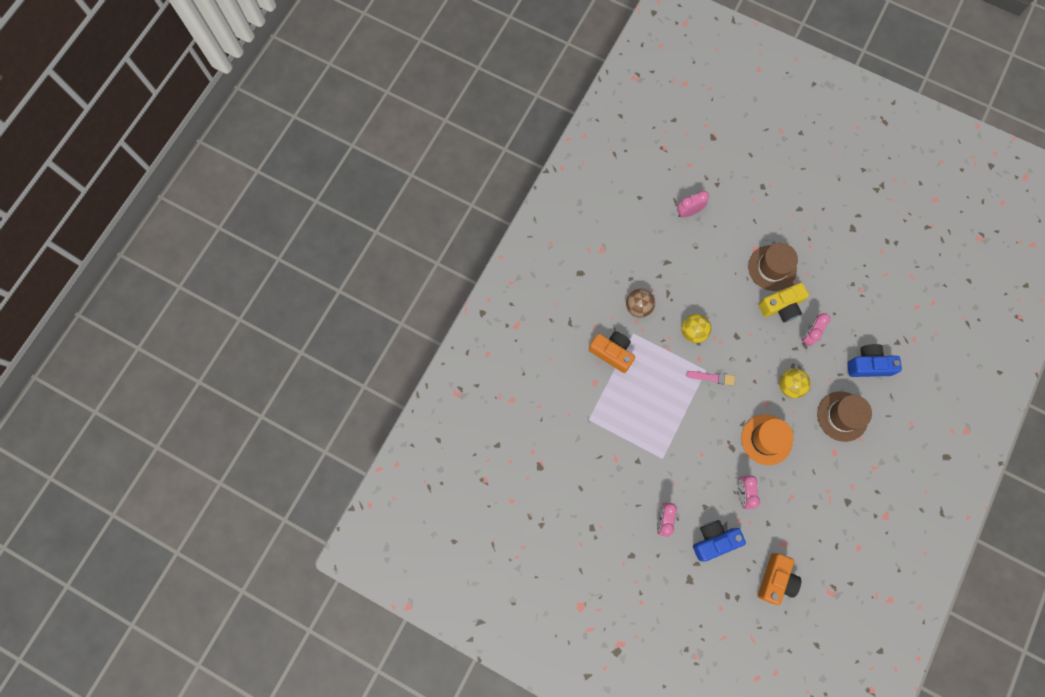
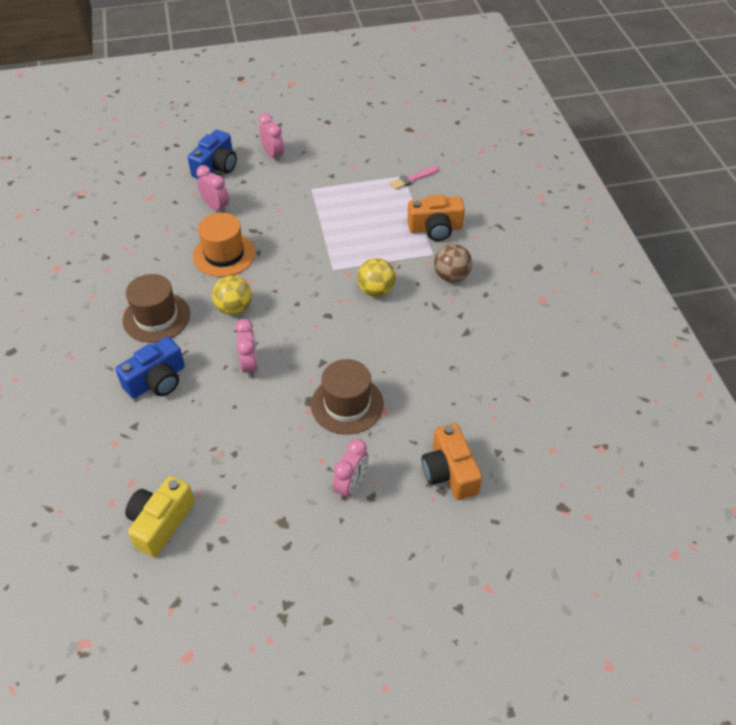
camera: 140 degrees right, 25 degrees down
(688, 212) = (497, 396): pink clock -> pink clock (351, 485)
(712, 377) = (321, 267): pink brush -> pink brush (413, 179)
(775, 579) = (140, 174): orange camera -> orange camera (449, 472)
(781, 306) = (303, 373): yellow camera -> yellow camera (160, 522)

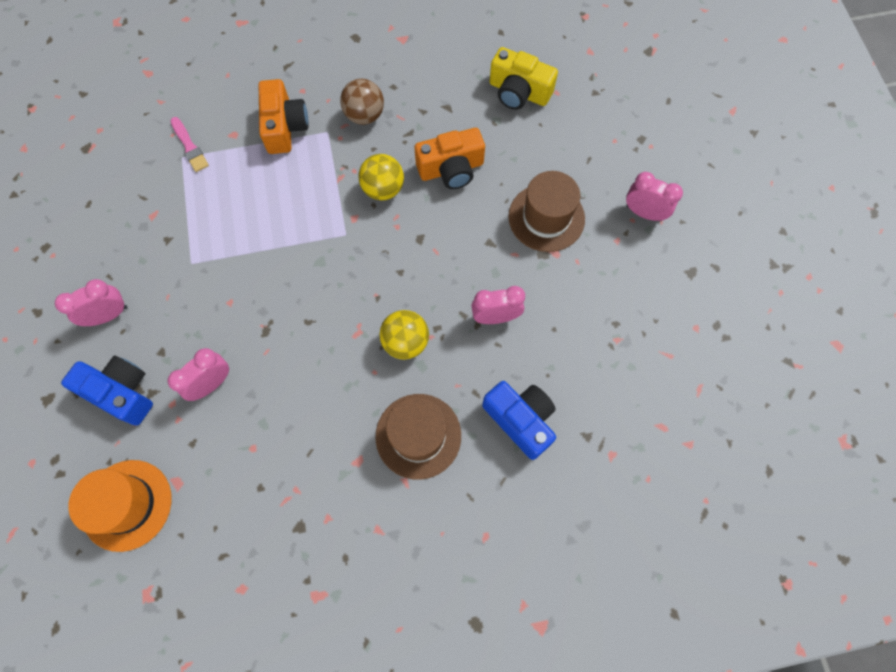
camera: 90 degrees left, 20 degrees up
(160, 522) = (706, 388): yellow camera -> yellow camera (518, 92)
(224, 254) = (309, 363): orange hat -> orange hat (127, 505)
(449, 472) = (621, 131): orange camera -> orange camera (451, 169)

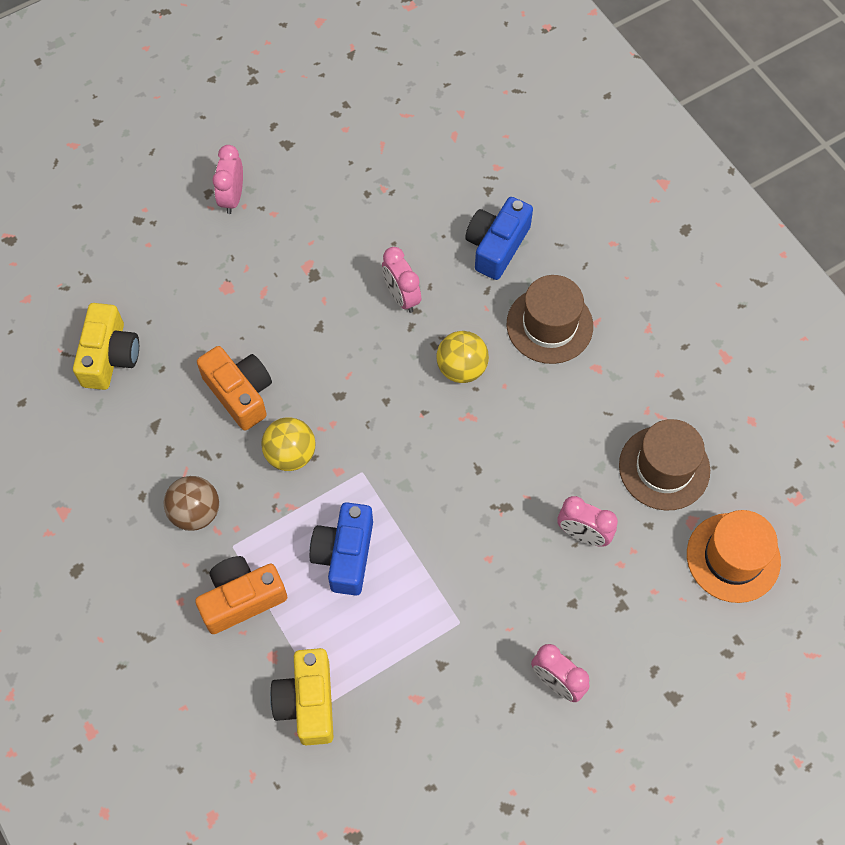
camera: 110 degrees left, 5 degrees down
(121, 393) = (632, 621): blue camera -> blue camera (345, 554)
(189, 146) = (307, 702): pink brush -> yellow camera
(546, 217) = (269, 283): brown hat -> brown hat (664, 468)

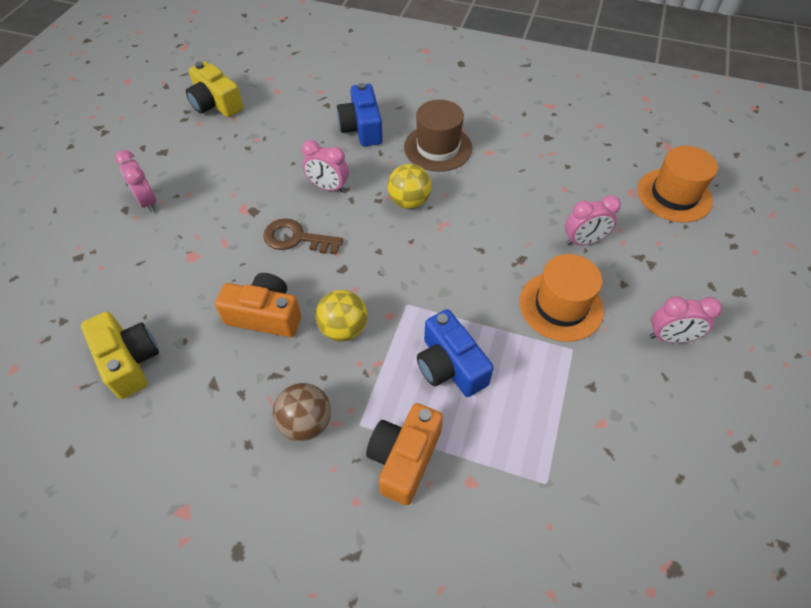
camera: 40 degrees left, 10 degrees down
(307, 702) = (532, 494): yellow camera -> yellow camera (216, 104)
(326, 333) = (296, 238): none -> brown key
(492, 578) = (561, 306): none -> orange hat
(664, 468) = (584, 176): brown hat -> none

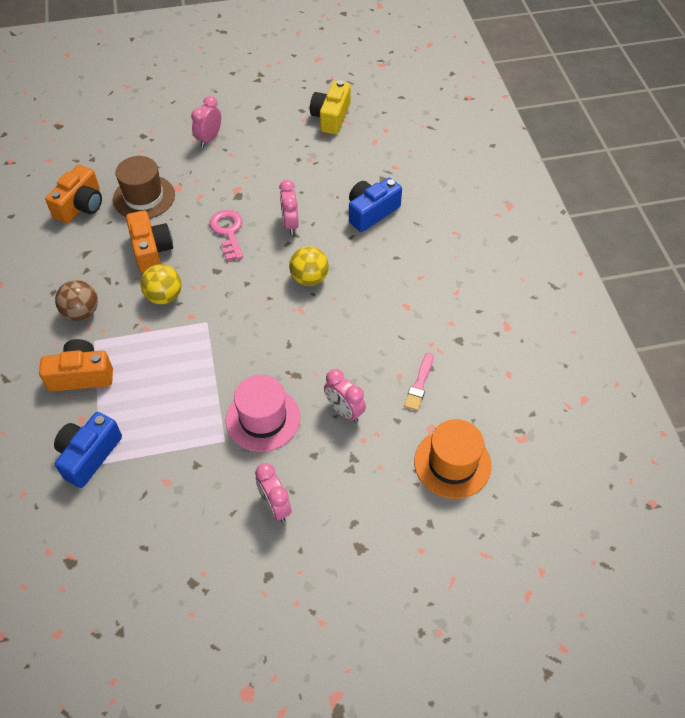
camera: 60 degrees right, 0 degrees up
(129, 361) = (80, 205): yellow camera -> orange camera
(296, 238) = (228, 232): brown key -> pink key
(438, 148) = (385, 270): brown hat -> brown hat (144, 197)
(450, 366) = (167, 370): blue camera -> blue camera (89, 455)
(561, 306) = (263, 418): orange hat -> pink hat
(580, 180) = (419, 384): none -> pink brush

